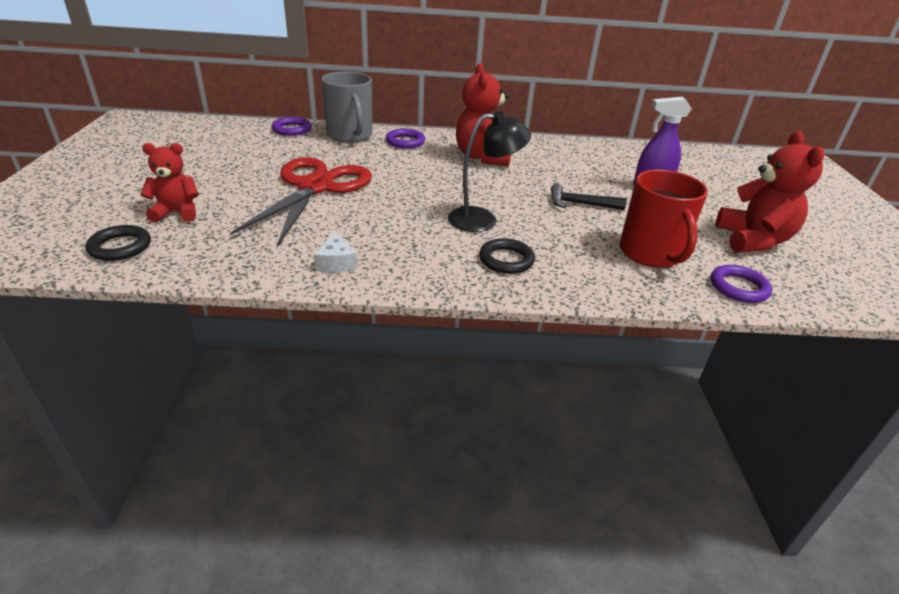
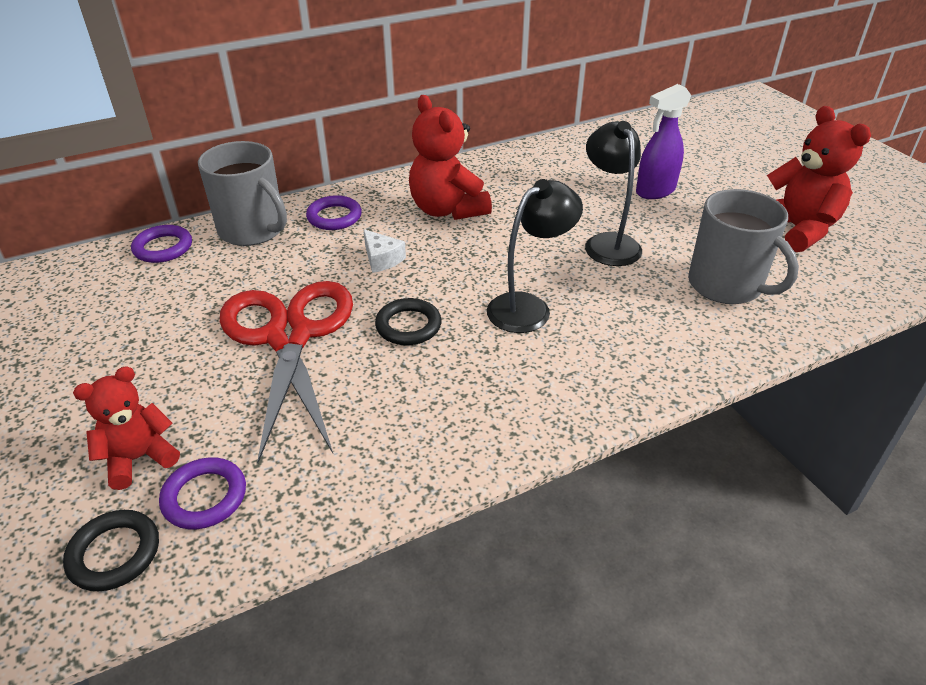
camera: 25 degrees left, 5 degrees up
(336, 262) = (425, 445): white cheese -> white cheese (382, 259)
(506, 260) = (602, 356): black ring -> black ring (408, 326)
(580, 204) = (608, 243): black hammer -> black lamp
(651, 253) = (726, 285): red mug -> grey mug
(738, 287) = (831, 297): purple ring -> purple ring (204, 497)

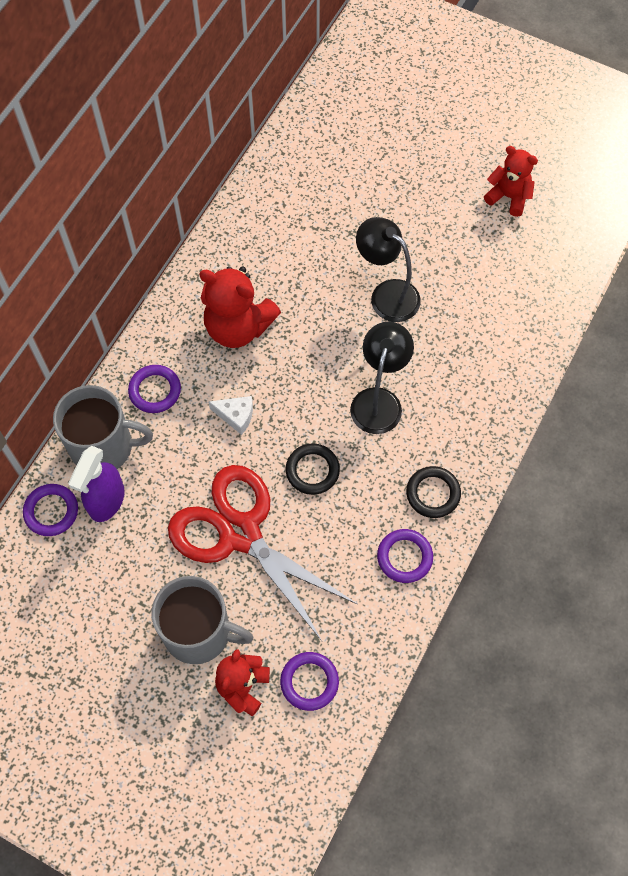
camera: 35 degrees left, 25 degrees up
(114, 553) = (296, 748): black ring -> black ring (433, 493)
(429, 443) = (404, 557): none -> purple ring
(655, 191) = (381, 205): purple spray bottle -> purple spray bottle (106, 501)
(726, 285) = (494, 294): grey mug -> grey mug (199, 632)
(797, 229) = (508, 197): red teddy bear -> red teddy bear, size x0.64

